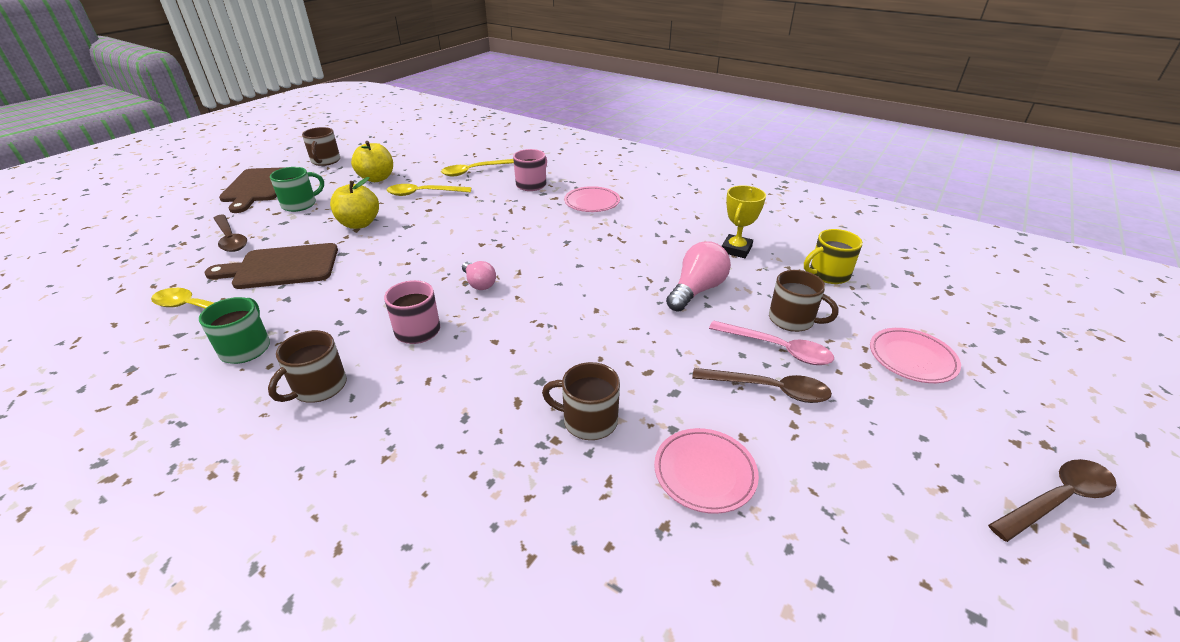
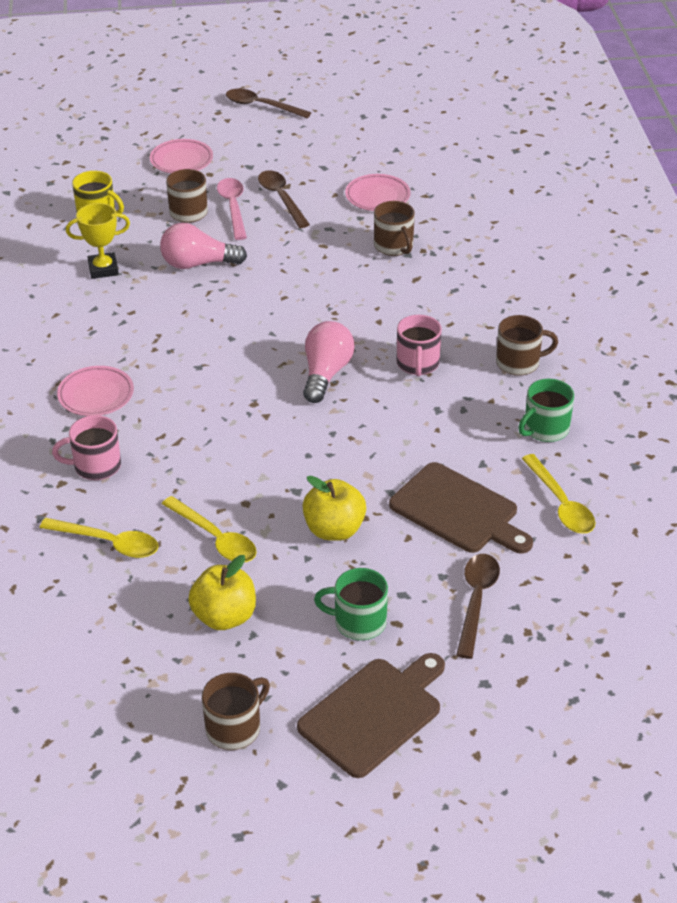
camera: 130 degrees left, 5 degrees up
(479, 283) = (326, 373): pink light bulb -> pink light bulb, size x1.62

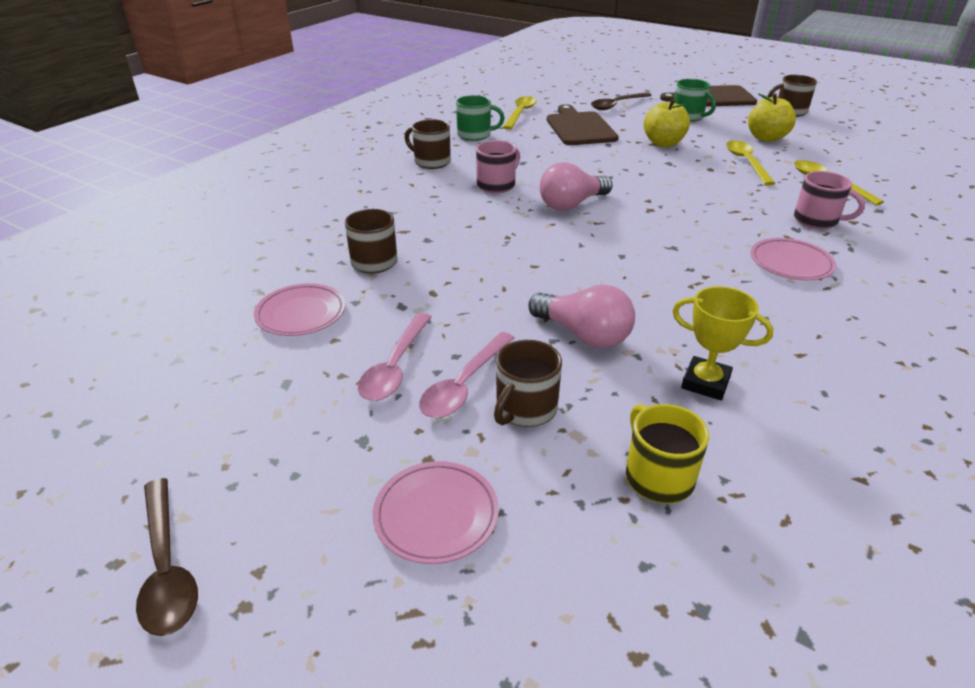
camera: 140 degrees left, 5 degrees down
(281, 198) = (395, 366): brown spoon -> pink spoon

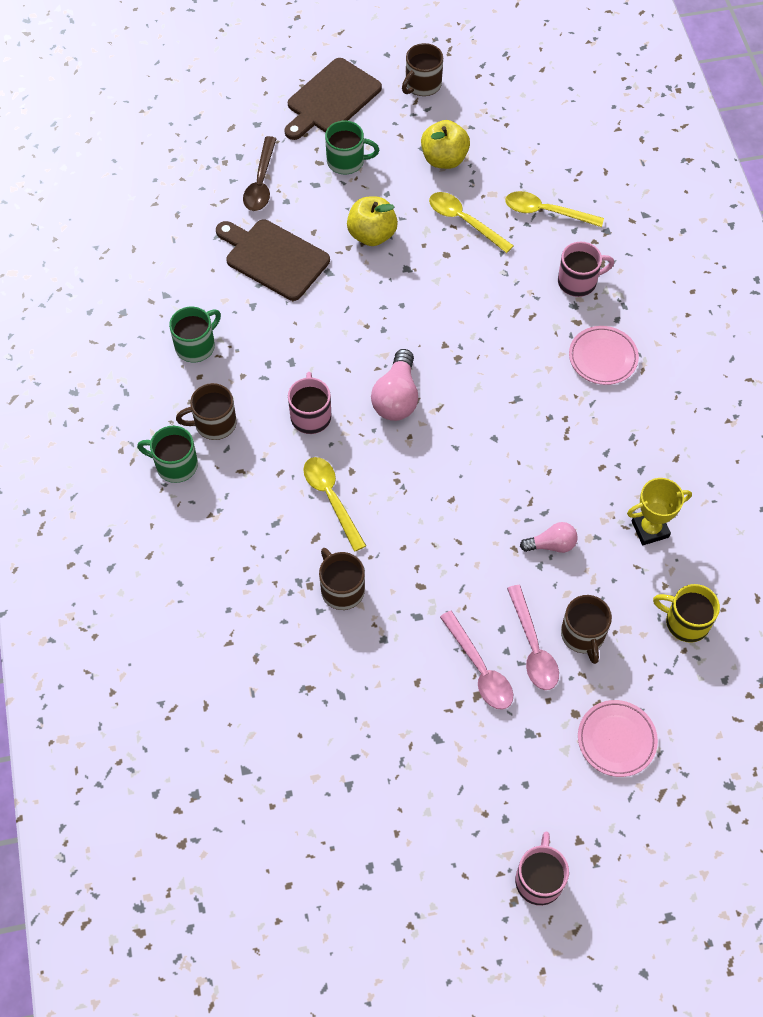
camera: 45 degrees left, 25 degrees up
(167, 567) = (539, 879): brown spoon -> pink mug
(301, 314) = (366, 681): pink plate -> none
(379, 165) = (175, 465): none -> green mug
(520, 113) = (190, 270): yellow spoon -> yellow spoon (331, 498)
(584, 335) = (551, 544): pink light bulb -> pink light bulb, size x0.62

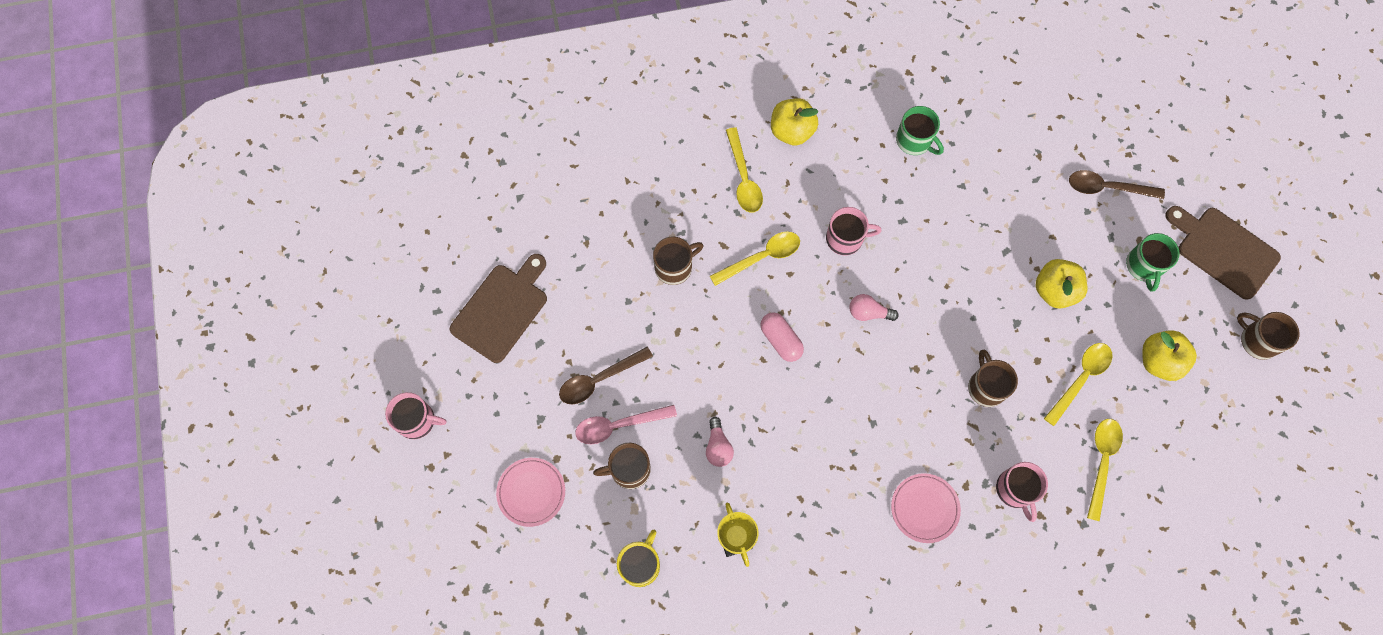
camera: 90 degrees right, 10 degrees up
(175, 465) = (792, 131): green mug -> yellow apple
(214, 423) = (834, 159): brown mug -> brown mug (986, 387)
(232, 516) = (743, 178): none -> yellow spoon
(274, 258) = (1018, 202): brown cutting board -> brown cutting board (502, 309)
(396, 397) = (868, 312): pink light bulb -> pink light bulb, size x0.62
(429, 481) = (781, 340): none -> pink capsule
(480, 669) = (599, 379): pink spoon -> brown spoon

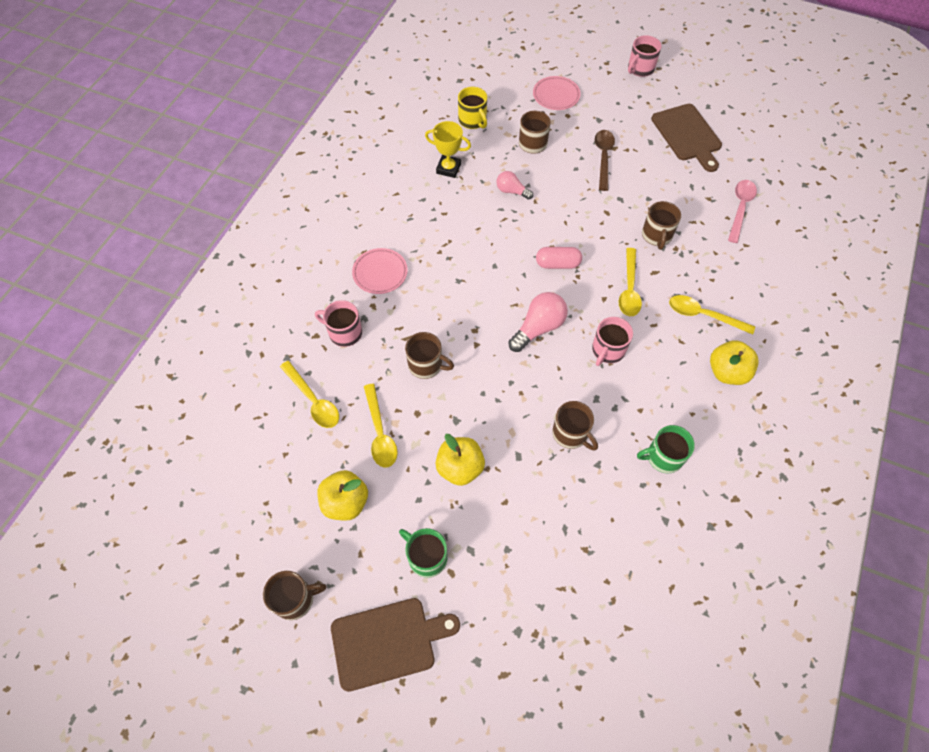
camera: 125 degrees right, 10 degrees down
(618, 425) = (565, 152): pink spoon -> pink spoon (740, 208)
(868, 312) = (538, 328): pink light bulb -> pink light bulb, size x1.62
(952, 222) = (571, 433): none -> brown mug
(1107, 187) = (516, 585): brown spoon -> none

